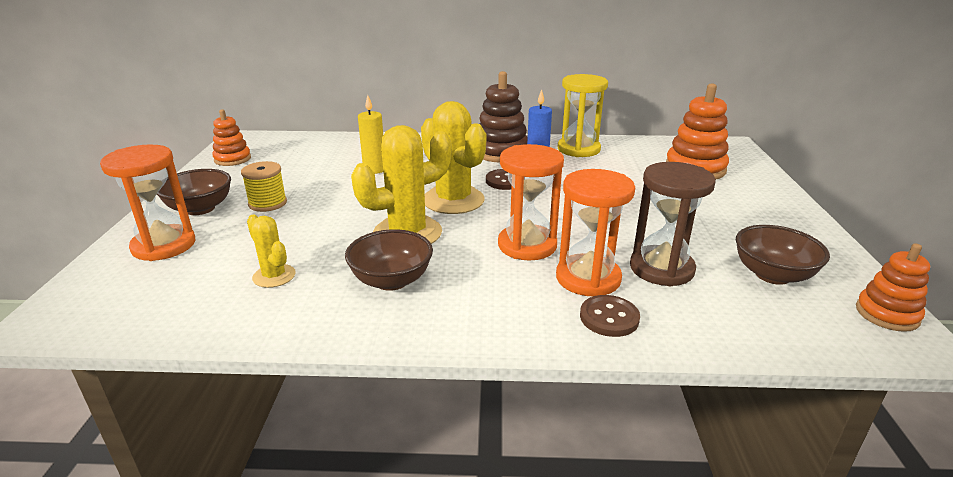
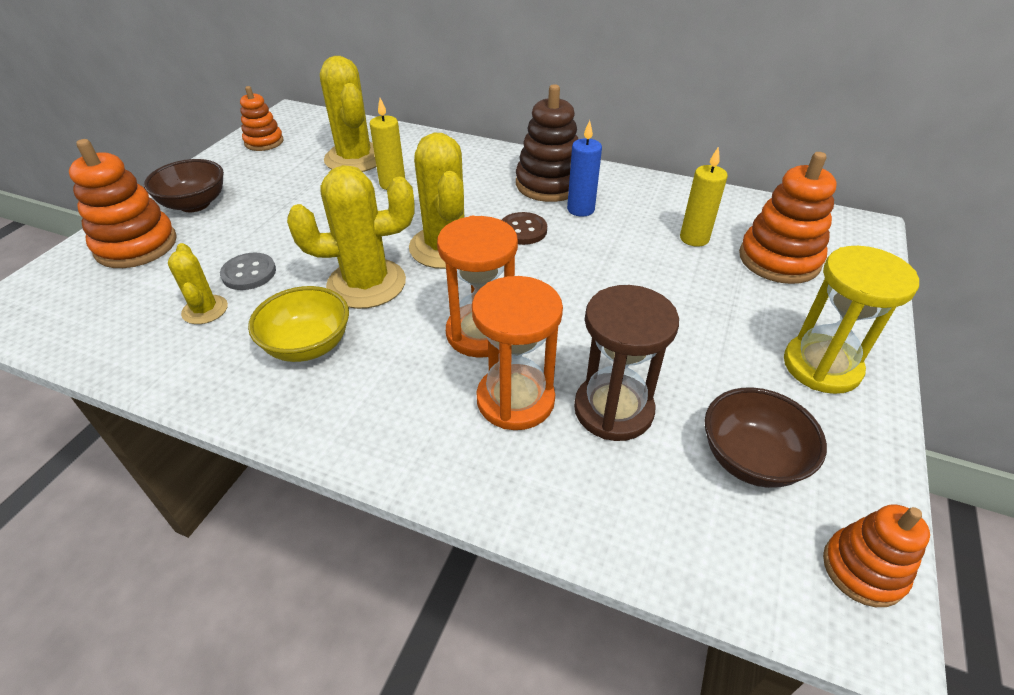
camera: 20 degrees right, 15 degrees up
(164, 245) = (136, 245): orange hourglass -> orange stacking toy
(267, 203) = (259, 210): yellow spool -> none
(295, 245) = (249, 273): none -> grey button
(327, 159) = (355, 158): none -> yellow cactus
(391, 280) = (308, 345): brown bowl -> yellow bowl
(578, 149) = (647, 197): yellow hourglass -> yellow hourglass (821, 366)
(609, 318) = (498, 464): brown button -> none
(630, 166) = (694, 238): none -> yellow candle

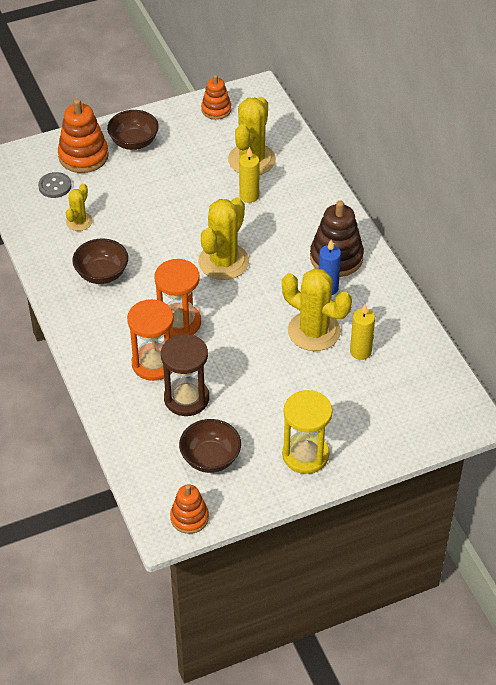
camera: 45 degrees right, 5 degrees up
(249, 273) = (116, 212): grey button -> grey button (55, 186)
(308, 345) = (102, 274): yellow bowl -> brown bowl
(366, 284) = (161, 257): yellow cactus -> yellow cactus (314, 331)
(523, 230) = (276, 279): brown button -> none
(779, 259) = (385, 397): orange stacking toy -> none

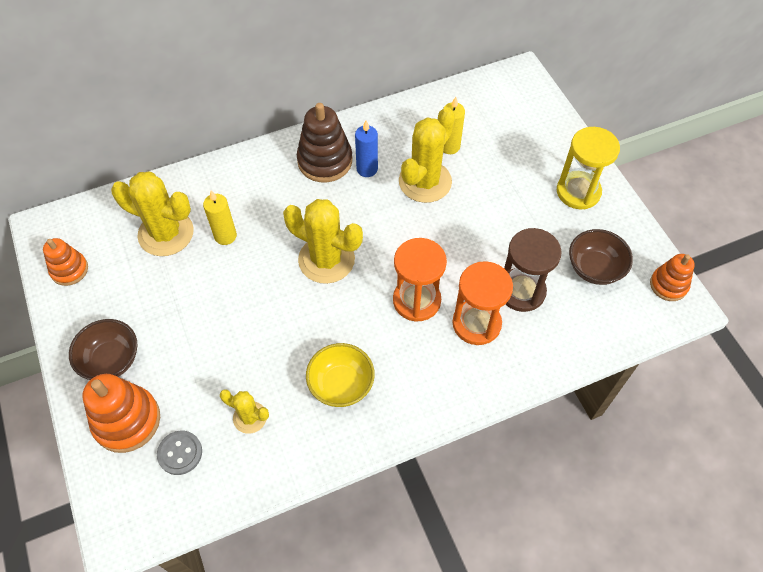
camera: 90 degrees left, 10 degrees up
(102, 274) = (341, 385): brown bowl -> yellow bowl

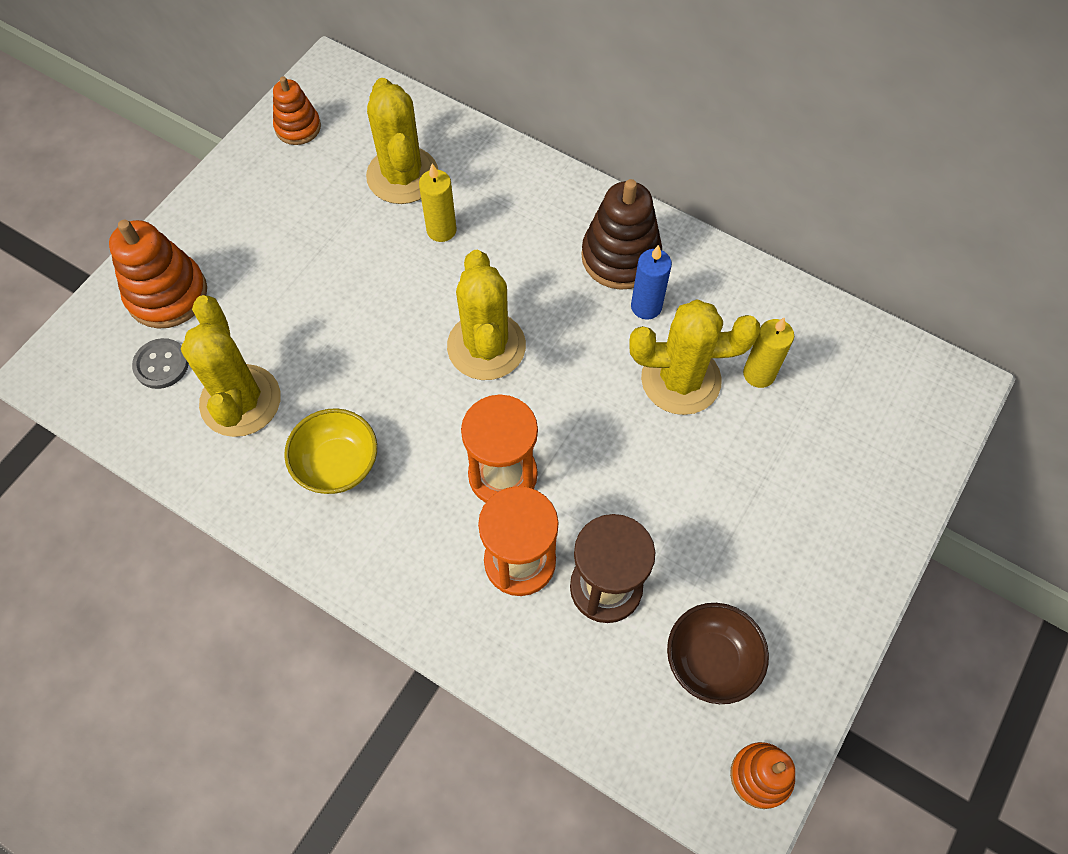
camera: 55 degrees right, 5 degrees up
(111, 360) = (223, 234): brown bowl -> none
(250, 417) = (240, 401): yellow cactus -> yellow cactus, size x1.87
(578, 192) = (820, 571): yellow hourglass -> none

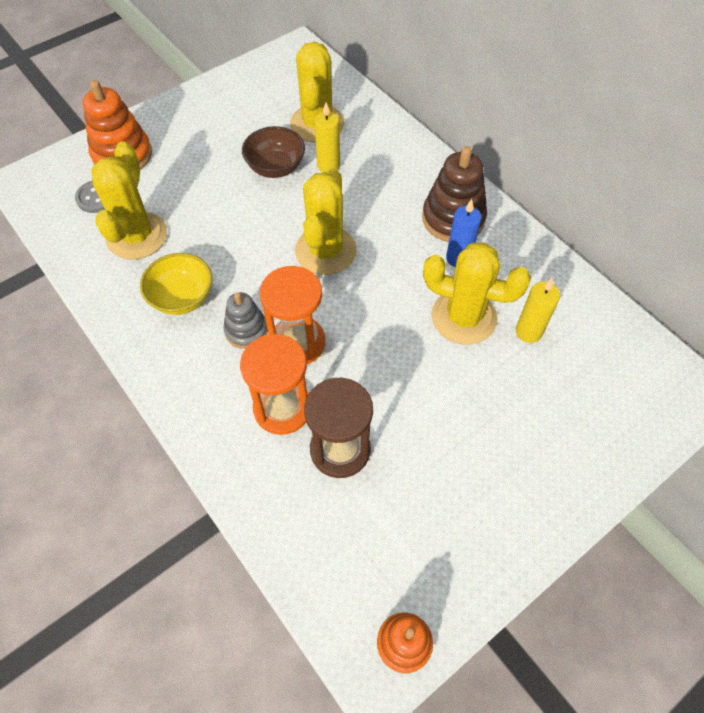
camera: 20 degrees right, 5 degrees down
(298, 127) = (259, 76): orange stacking toy -> none
(435, 480) = (246, 330): none -> grey stacking toy
(711, 660) = (400, 535): brown bowl -> brown bowl (275, 167)

